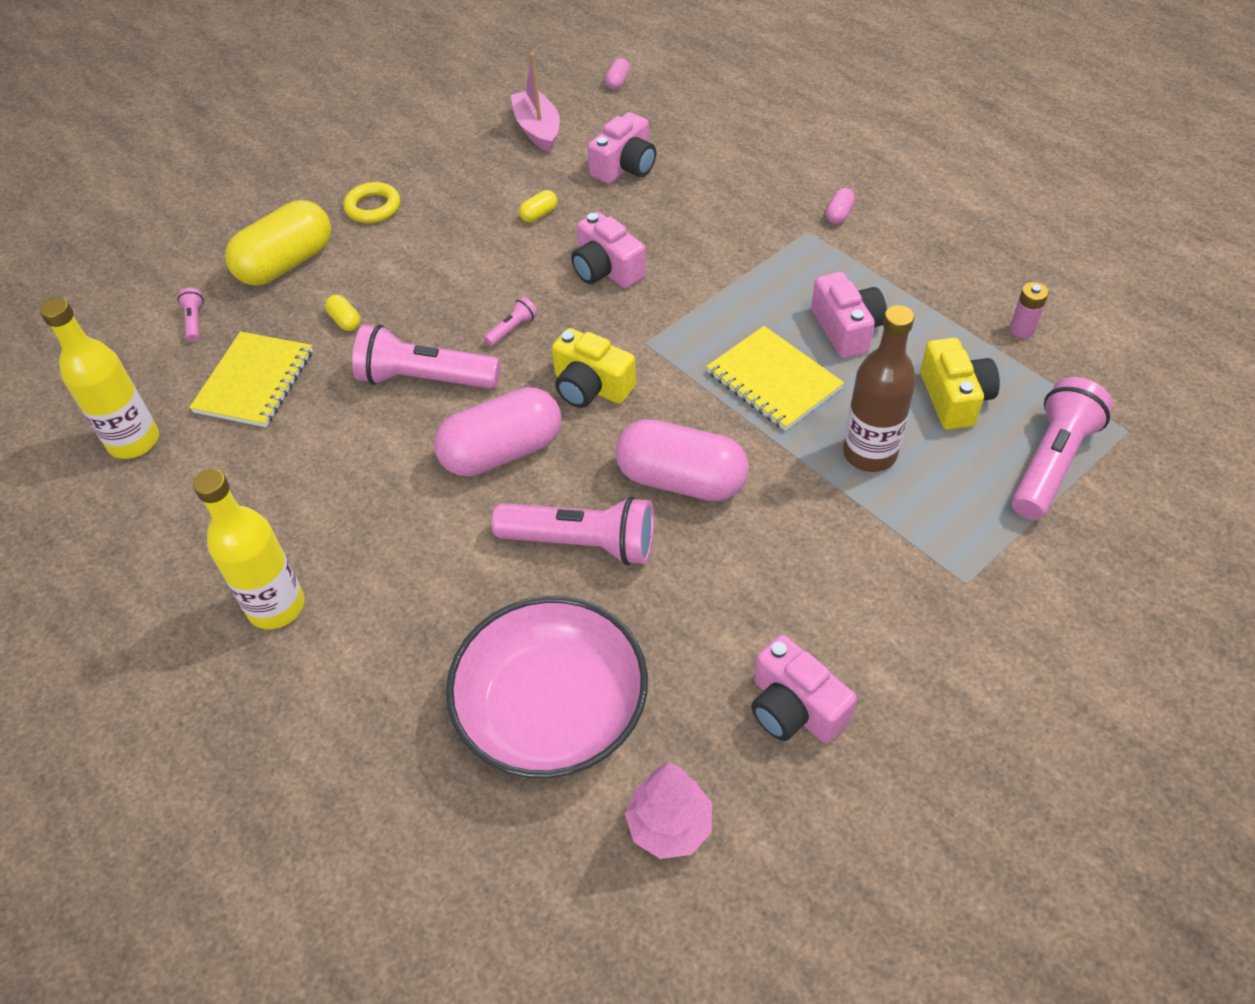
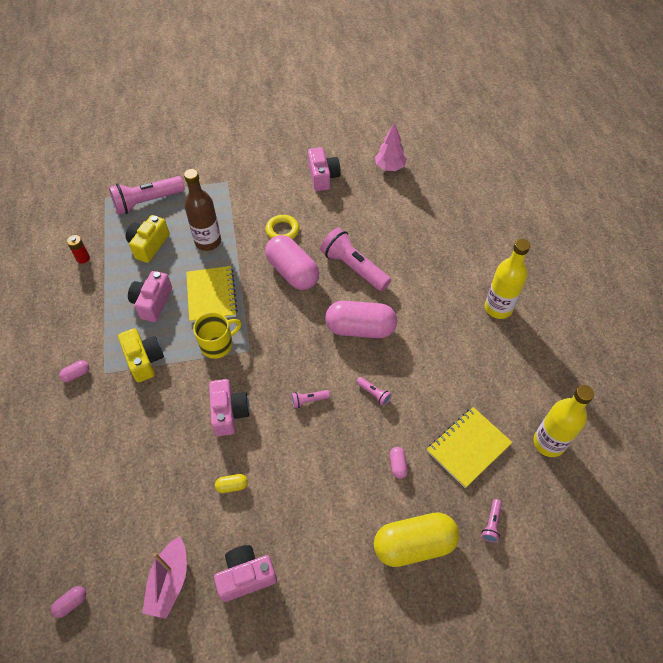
camera: 150 degrees left, 5 degrees up
(345, 321) = (398, 465): yellow capsule -> pink capsule
(373, 207) = (331, 568): yellow ring -> yellow ring (282, 230)
(425, 379) = (374, 394): pink flashlight -> pink flashlight, size x0.44
(552, 708) = (406, 216): pink bowl -> none
(591, 387) = (295, 340): yellow camera -> yellow camera (144, 360)
(625, 166) = (147, 497): pink camera -> pink camera (246, 576)
(697, 328) = (217, 344): none -> yellow mug
(1022, 330) = (83, 258): pink battery -> red battery

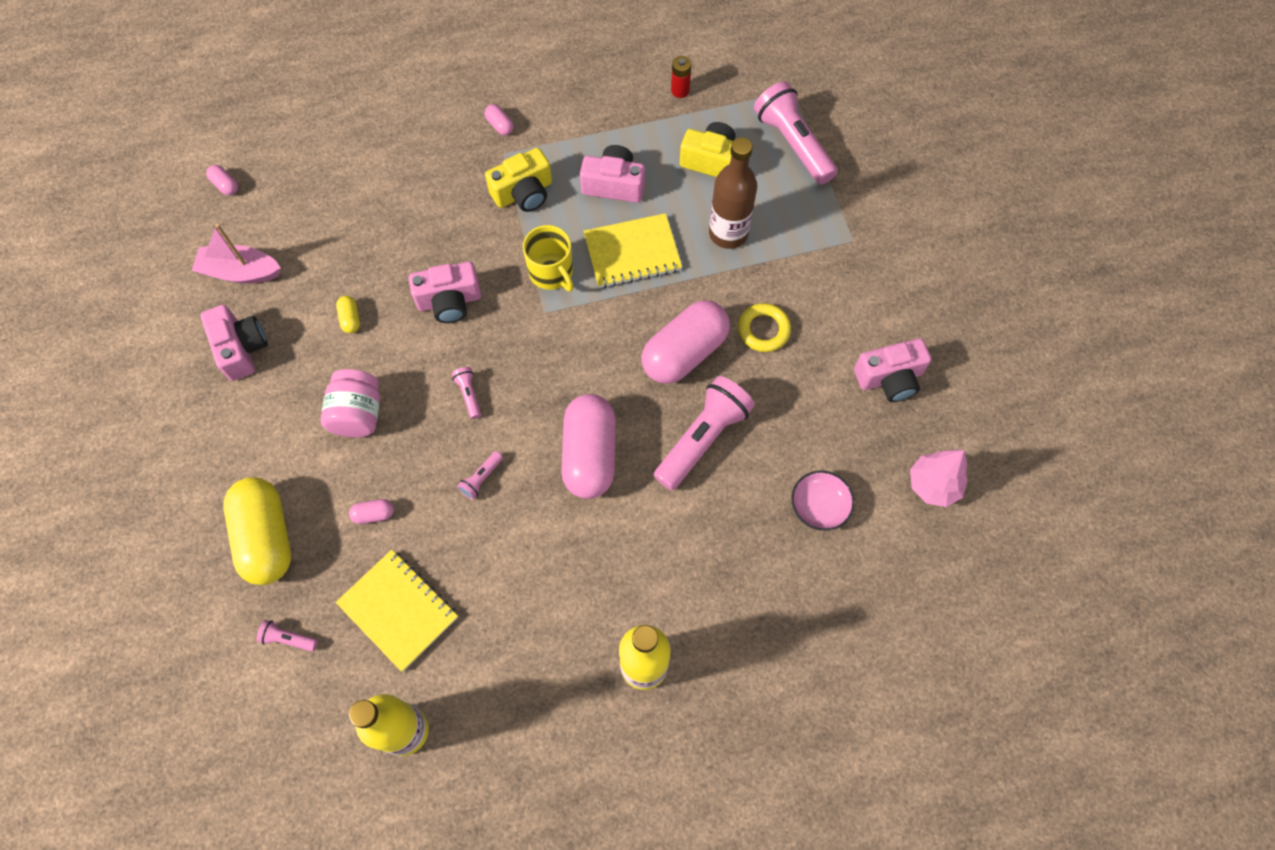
camera: 85 degrees right, 10 degrees up
(316, 478) = (358, 414): none -> pink jar
(400, 216) = (819, 505): none -> pink bowl

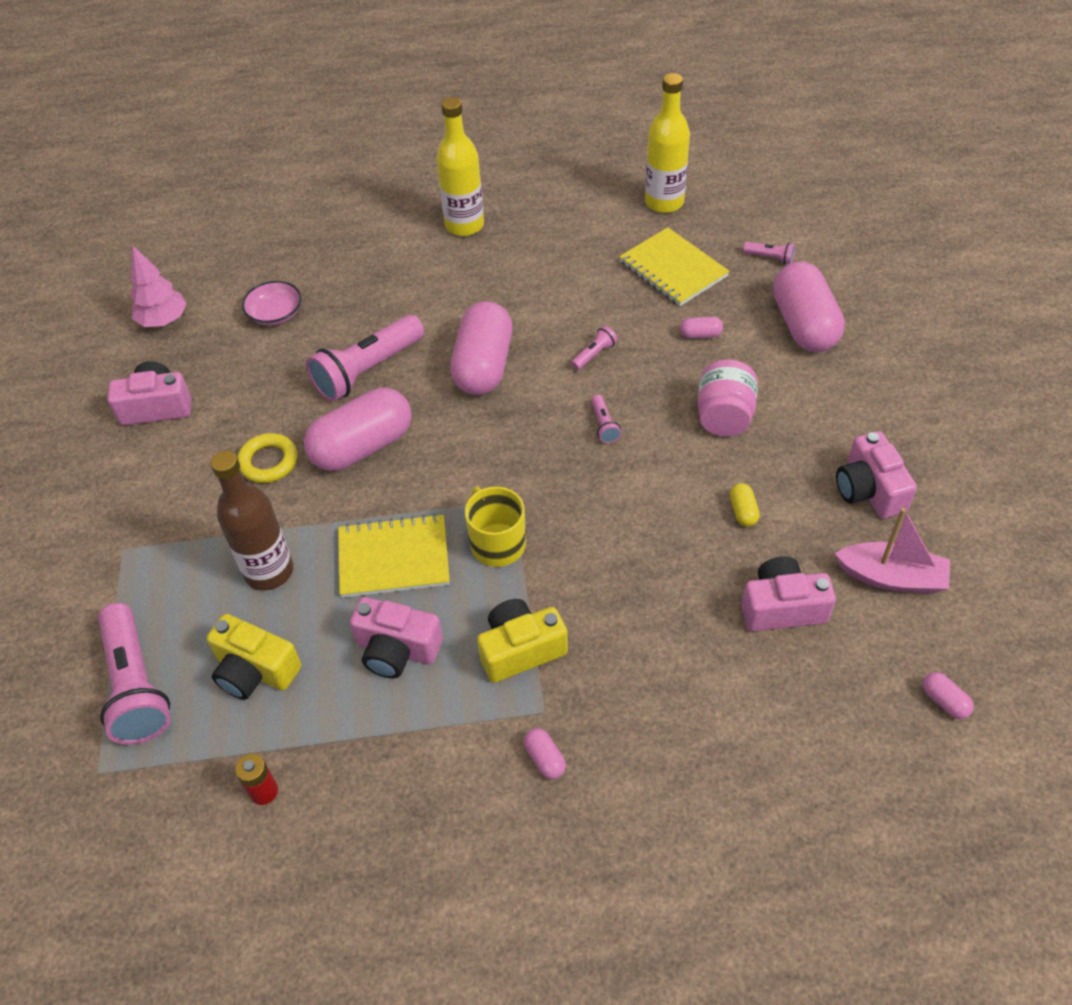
camera: 170 degrees left, 15 degrees down
(266, 537) = (804, 325): yellow capsule -> pink capsule
(449, 301) = (624, 521): pink camera -> pink camera (782, 607)

